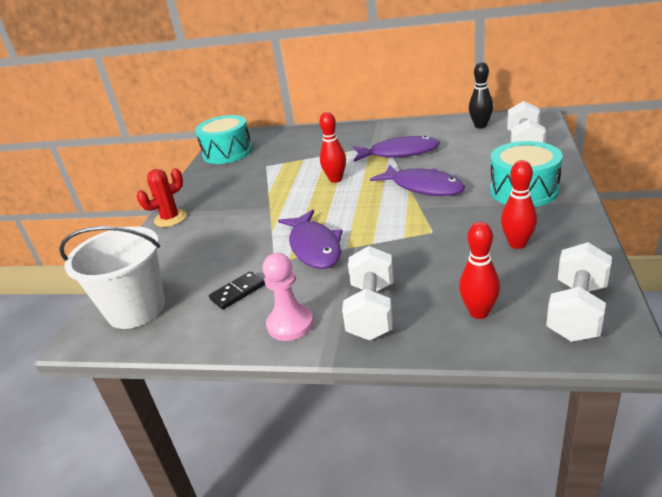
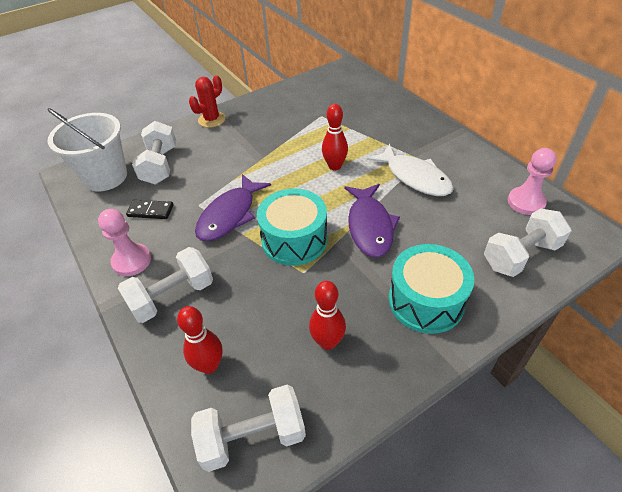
camera: 45 degrees right, 15 degrees up
(170, 218) = (211, 119): red cactus -> red cactus turned 60 degrees counterclockwise
(181, 267) = (160, 165): none -> white dumbbell
(227, 152) = (321, 83): turquoise drum -> turquoise drum (294, 239)
(399, 153) = (414, 177): purple fish -> white fish
(480, 126) = (526, 202): black bowling pin -> pink pawn

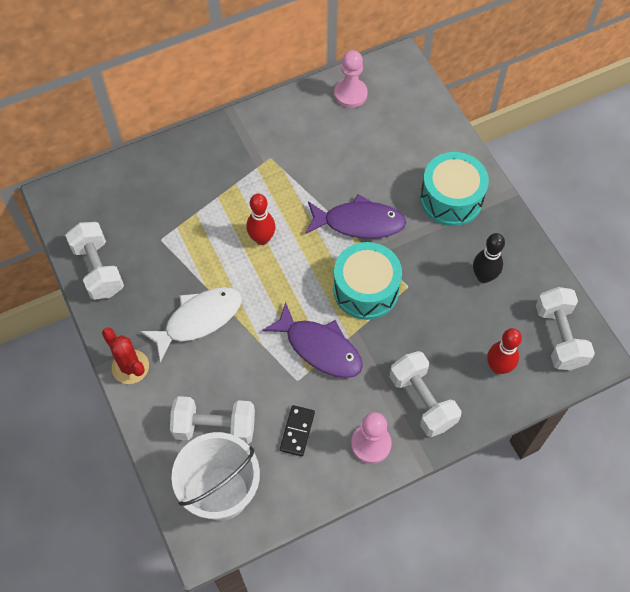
camera: 85 degrees left, 15 degrees up
(327, 342) = (483, 276): red bowling pin -> black bowling pin
(414, 177) = (297, 170): white fish -> white fish (198, 320)
(520, 255) = (412, 120): white dumbbell -> white dumbbell (98, 269)

